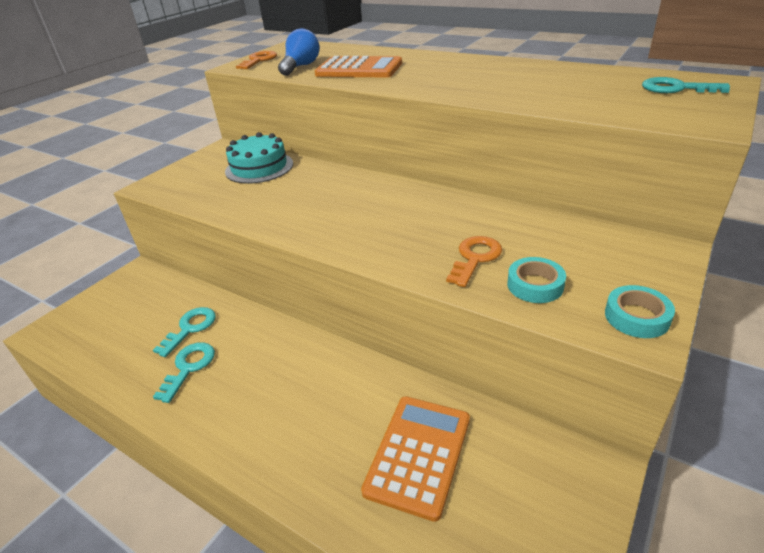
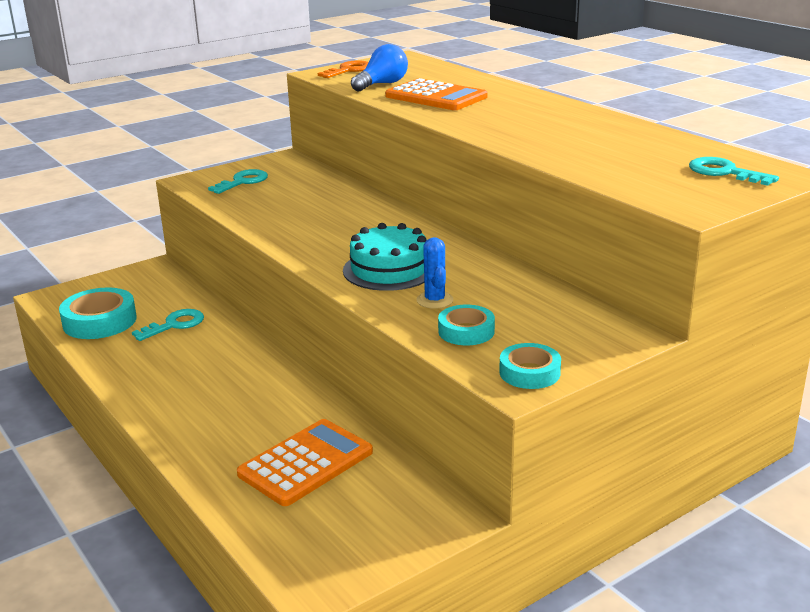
camera: 20 degrees right, 10 degrees down
(111, 345) = (100, 321): none -> turquoise tape
(189, 367) = (155, 354): turquoise key -> turquoise key (243, 182)
(259, 167) = (305, 183): turquoise cake -> turquoise cake (389, 269)
(475, 258) = (434, 300): orange key -> blue cactus

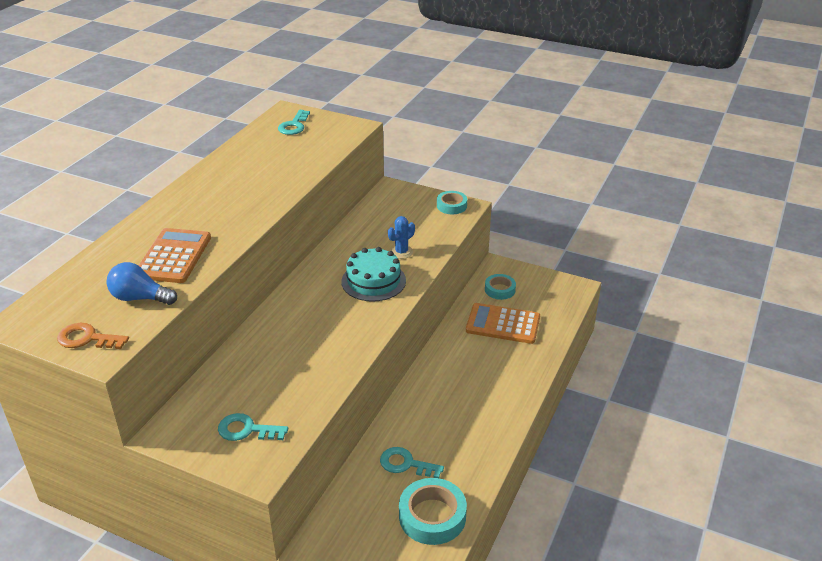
camera: 120 degrees left, 10 degrees up
(466, 331) = (428, 232): turquoise tape -> turquoise tape (500, 290)

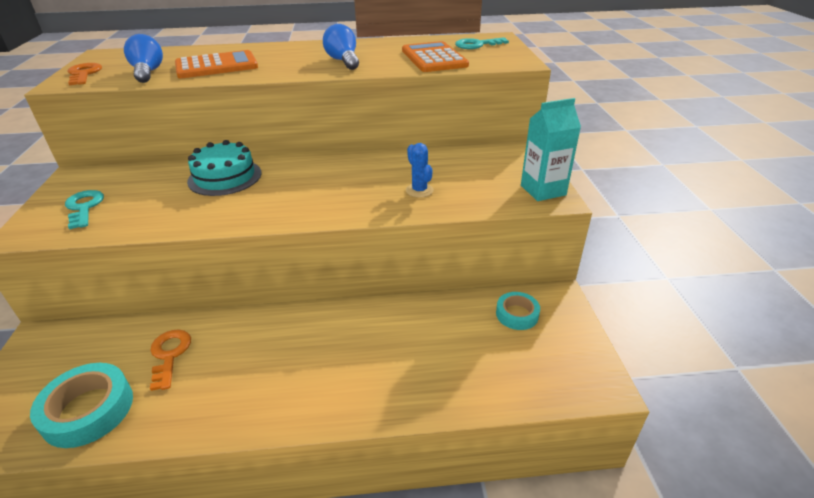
camera: 60 degrees right, 0 degrees up
(251, 192) = (343, 61): none -> blue light bulb
(373, 281) = (353, 192): turquoise cake -> turquoise cake (225, 177)
(401, 252) = (419, 190): blue cactus -> blue cactus turned 45 degrees clockwise
(406, 464) = (169, 355): turquoise key -> orange key
(451, 206) = (543, 190): turquoise tape -> turquoise carton
(503, 324) = (456, 342): orange calculator -> orange calculator (434, 58)

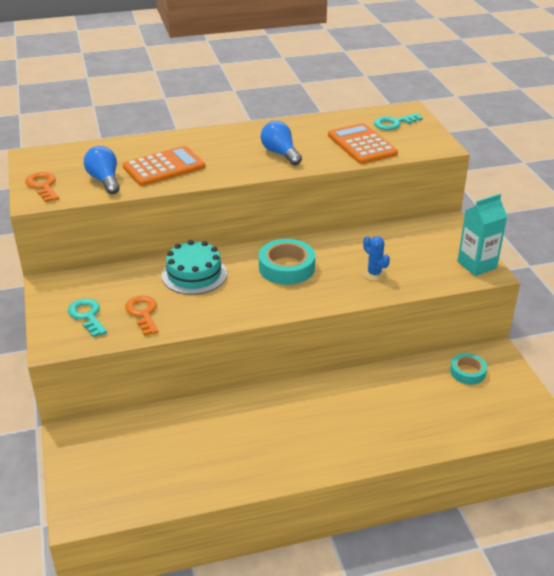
camera: 10 degrees left, 0 degrees up
(88, 410) = (156, 482): turquoise tape -> turquoise tape (286, 267)
(169, 355) = (195, 435): orange key -> orange key (143, 313)

